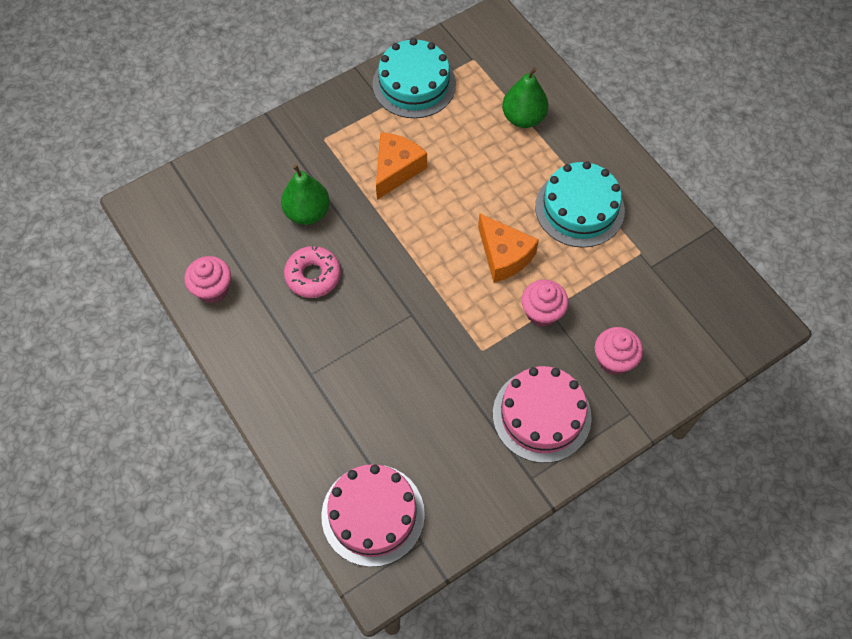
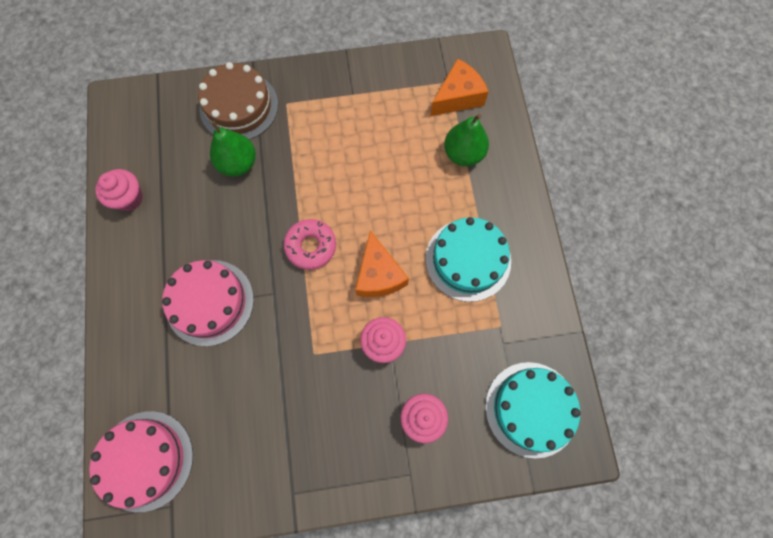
camera: 25 degrees right, 10 degrees up
(276, 160) = (239, 106): none -> brown cake
(313, 276) = (212, 222): pink donut -> pink donut (311, 246)
(396, 169) = (330, 156): orange cheese -> orange cheese (457, 97)
(414, 84) = (386, 84): turquoise cake -> turquoise cake (531, 409)
(541, 415) = (332, 439): pink cake -> pink cake (210, 302)

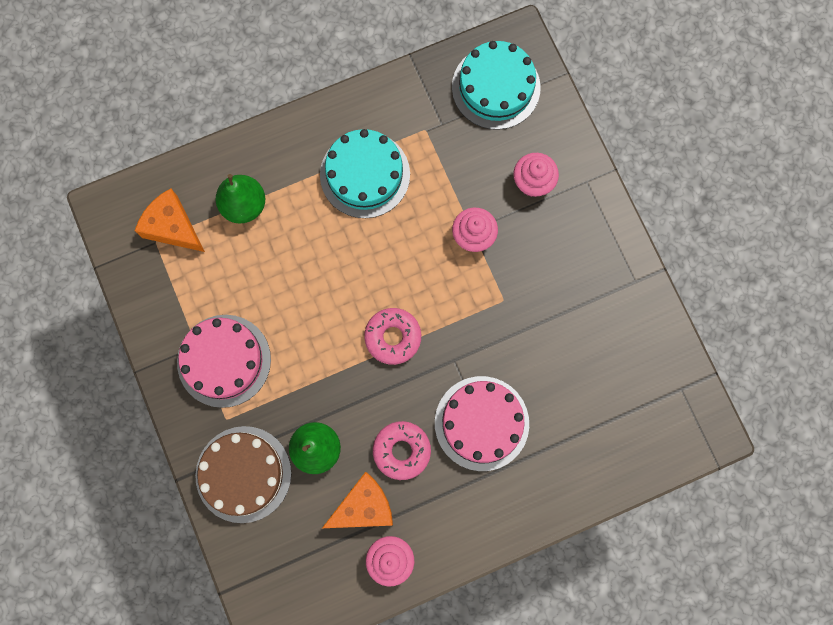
camera: 105 degrees left, 5 degrees up
(145, 460) = (650, 429): pink cake -> pink cake (224, 360)
(211, 229) = (402, 451): none -> pink donut
(379, 274) = (405, 259): orange cheese -> orange cheese (363, 506)

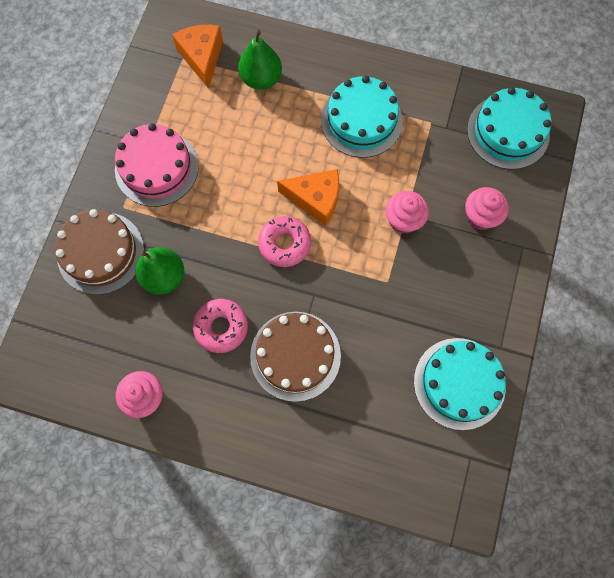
camera: 40 degrees right, 5 degrees down
(363, 506) = (160, 343): orange cheese -> orange cheese (315, 199)
(481, 423) = (295, 355): pink cake -> brown cake
(626, 337) = (459, 383): none -> turquoise cake

